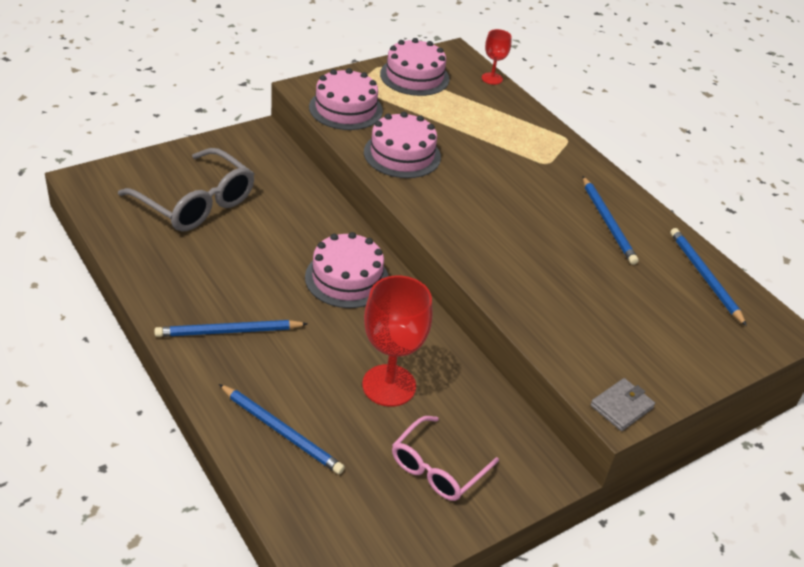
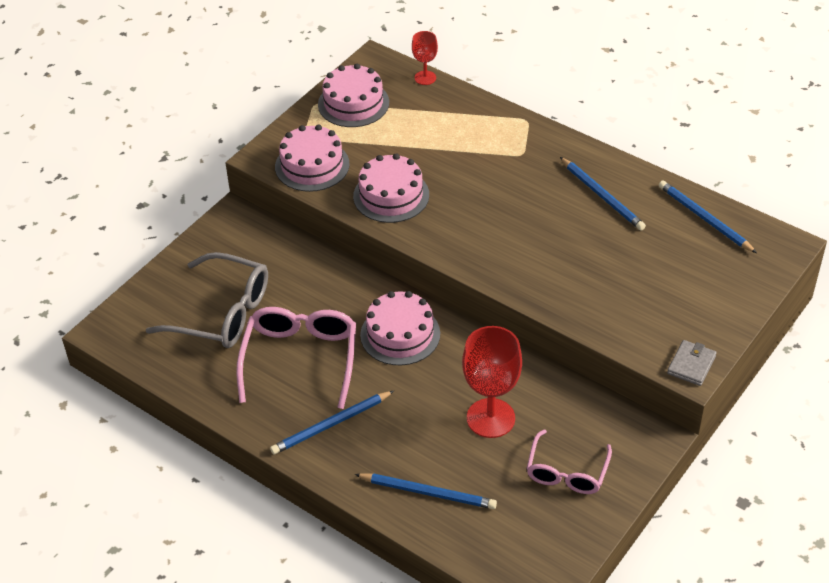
camera: 15 degrees left, 5 degrees up
(239, 265) = (300, 359): none -> pink glasses

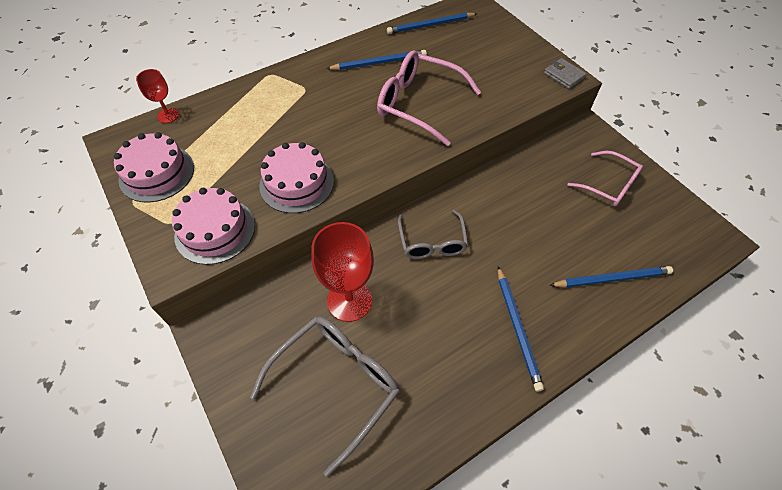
camera: 70 degrees left, 10 degrees up
(300, 359) = (429, 329): pink glasses -> pink glasses (418, 104)
(400, 334) = (432, 242): pink cake -> grey glasses
(427, 492) = (611, 278): blue pencil -> blue pencil turned 45 degrees clockwise
(490, 418) = (544, 212): red goblet -> red goblet (349, 300)

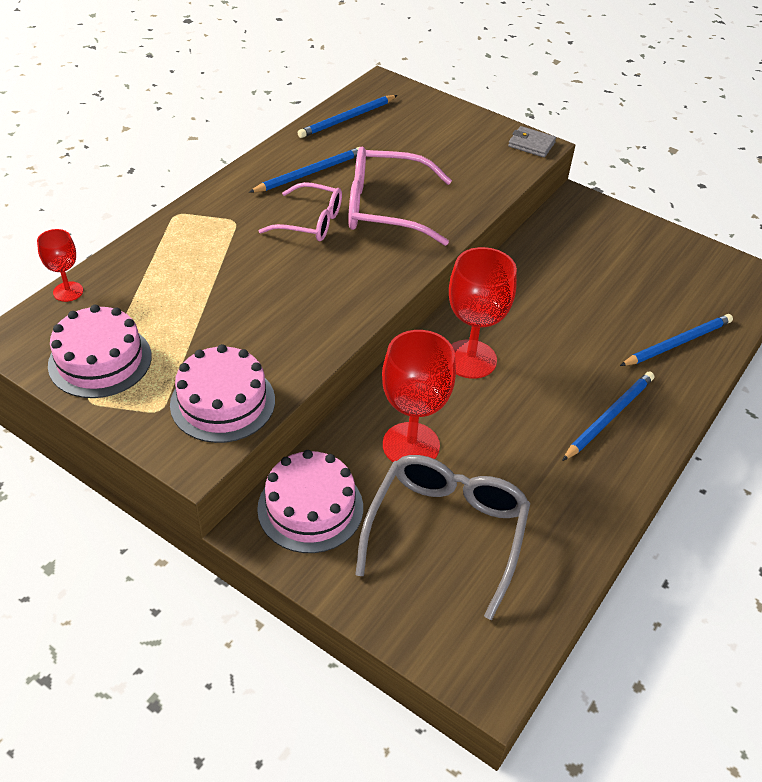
camera: 25 degrees left, 10 degrees down
(296, 183) = (292, 327): pink cake -> pink cake (310, 508)
(432, 242) = (470, 359): grey glasses -> red goblet
(517, 328) = (609, 417): blue pencil -> blue pencil turned 105 degrees counterclockwise
(609, 185) = (628, 252): pink glasses -> pink glasses (311, 222)

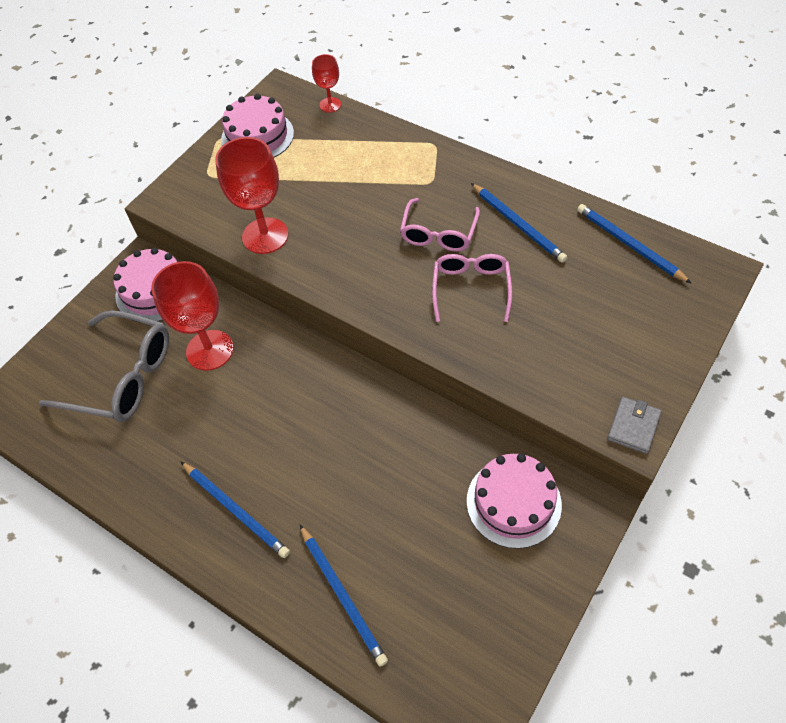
camera: 95 degrees right, 10 degrees up
(222, 402) = (213, 207): pink cake -> pink cake (513, 502)
(385, 208) = (471, 288): pink glasses -> pink glasses, size x0.65
(470, 359) = (310, 392): red goblet -> red goblet (265, 236)

